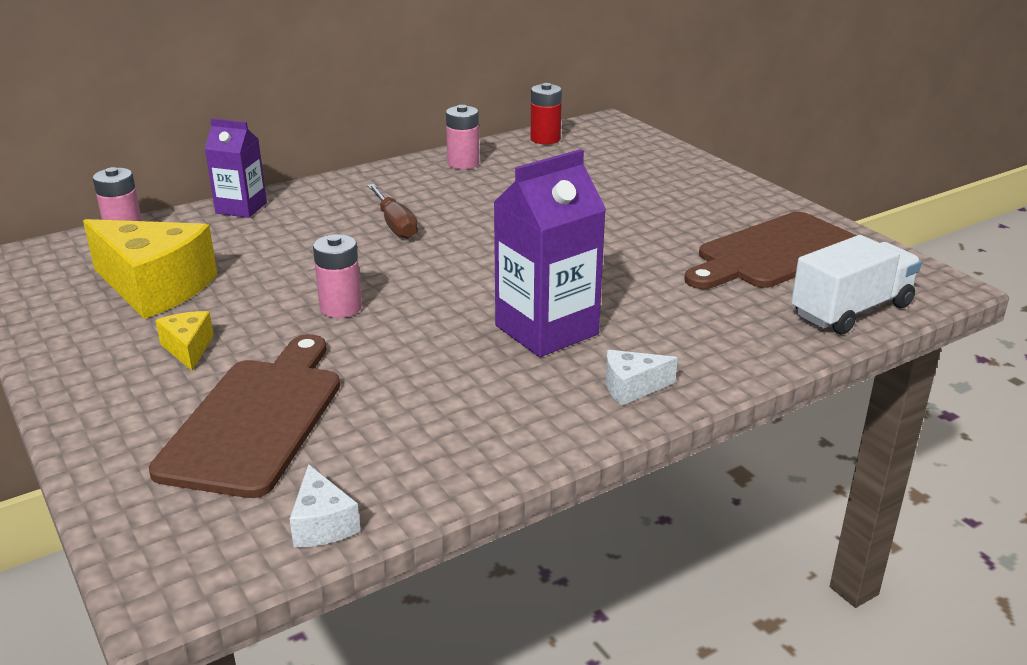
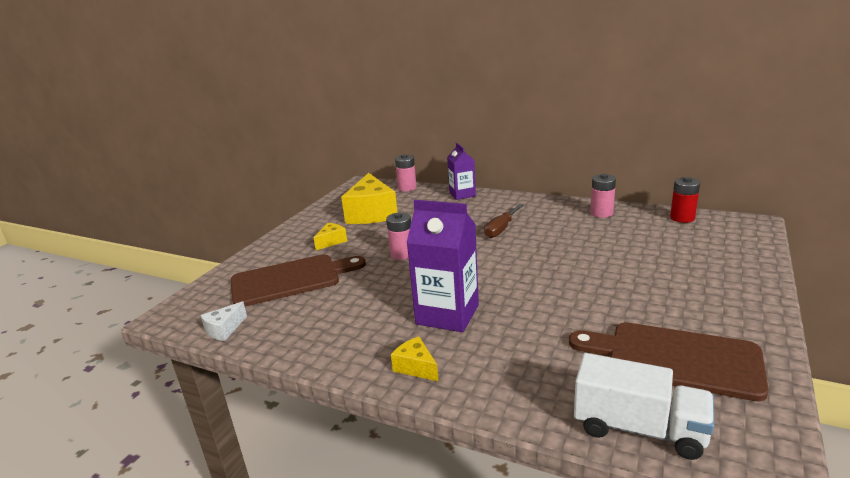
camera: 60 degrees right, 5 degrees down
(632, 387) = (416, 367): white cheese -> yellow cheese

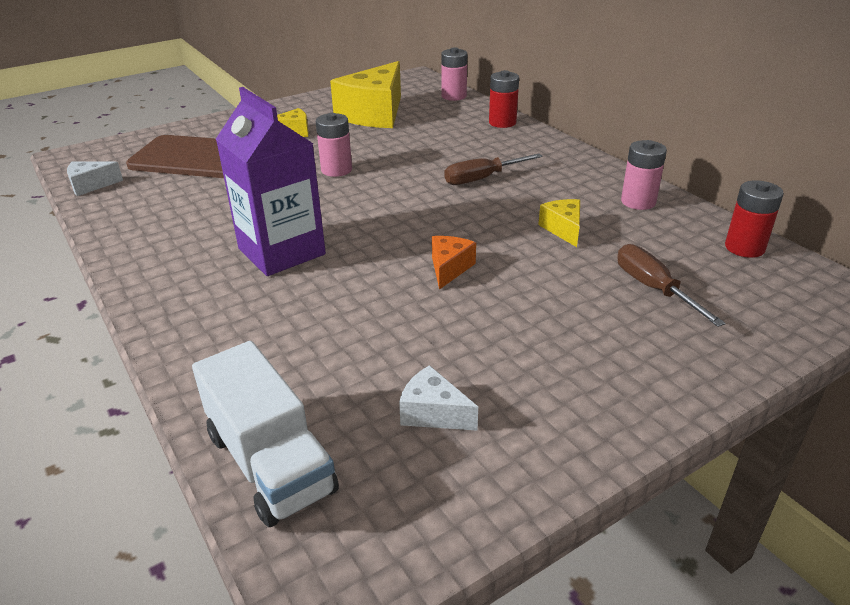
camera: 30 degrees right, 10 degrees up
(416, 367) = (176, 291): yellow cheese -> yellow cheese (563, 229)
(462, 194) = (502, 122): purple carton -> red battery
(562, 283) = (449, 268): none -> orange cheese
(675, 252) = (653, 289): none -> brown screwdriver
(675, 359) = (433, 413): brown cutting board -> white cheese

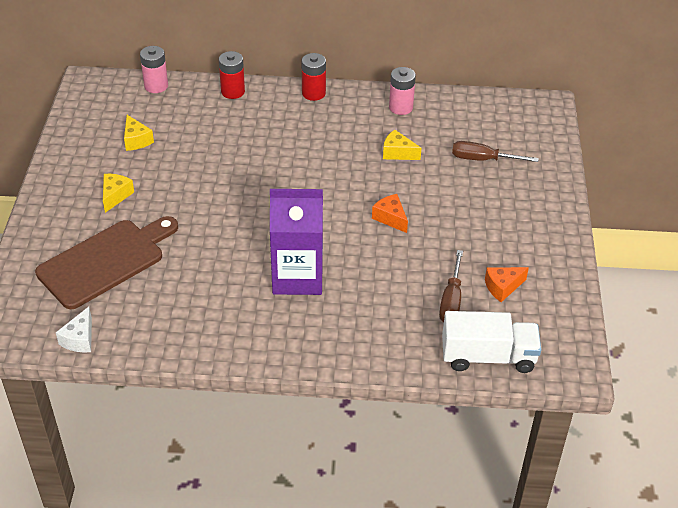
camera: 55 degrees left, 10 degrees up
(336, 170) = (211, 203): pink battery -> none
(374, 114) = (136, 140): yellow cheese -> yellow cheese, size x0.46
(433, 413) = (502, 287): white cheese -> orange cheese
(482, 179) = (303, 147): brown screwdriver -> brown screwdriver (451, 300)
(744, 248) = (482, 105): red battery -> red battery (313, 93)

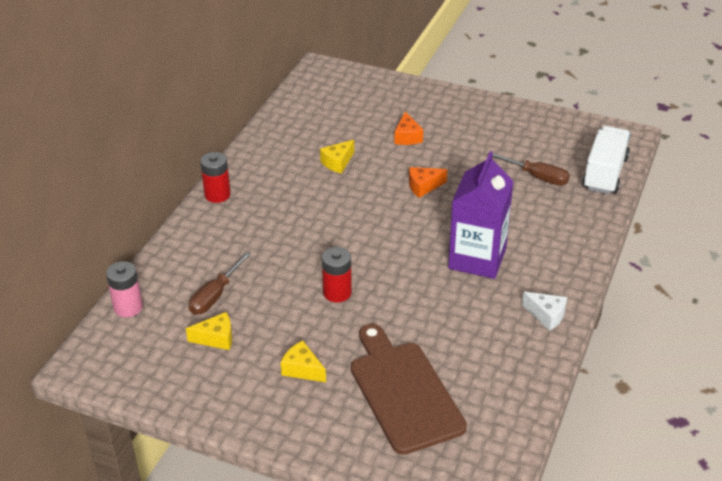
camera: 70 degrees left, 5 degrees down
(79, 339) = (512, 428): white cheese -> white cheese (546, 315)
(233, 91) = (178, 250): red battery -> red battery (337, 293)
(401, 107) = (273, 146): pink battery -> none
(483, 159) = (372, 118): brown screwdriver -> brown screwdriver (215, 295)
(502, 287) = (531, 147): orange cheese -> orange cheese (407, 137)

